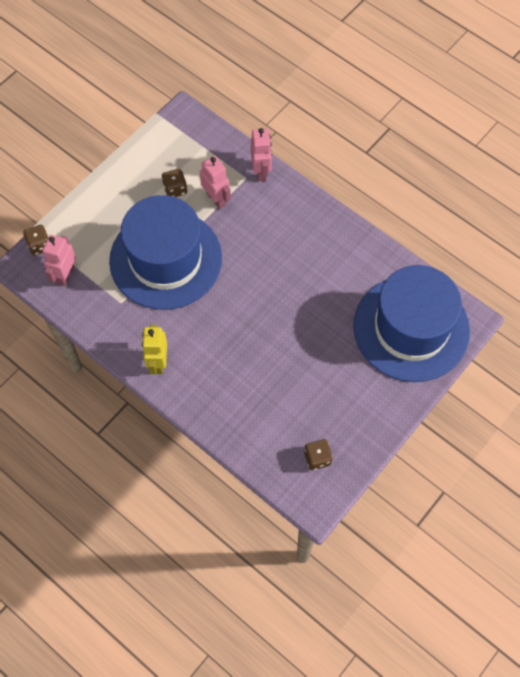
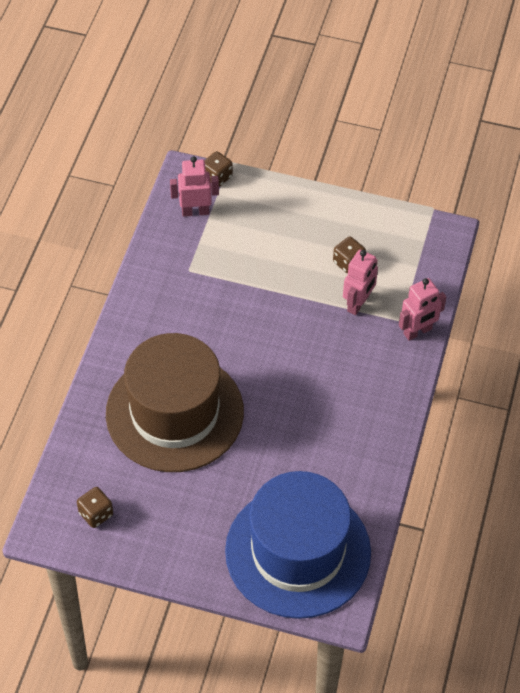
camera: 65 degrees right, 10 degrees down
(158, 362) = (137, 329): yellow robot -> none
(165, 259) = (259, 288): blue hat -> none
(251, 365) = (174, 412): none -> brown hat

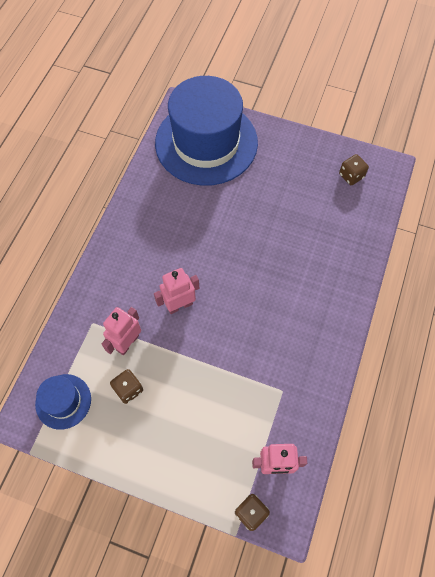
camera: 175 degrees left, 10 degrees up
(174, 412) = (294, 250): brown hat -> none
(412, 249) = (63, 401): none -> blue hat
(418, 332) = (80, 310): pink robot -> pink robot (179, 305)

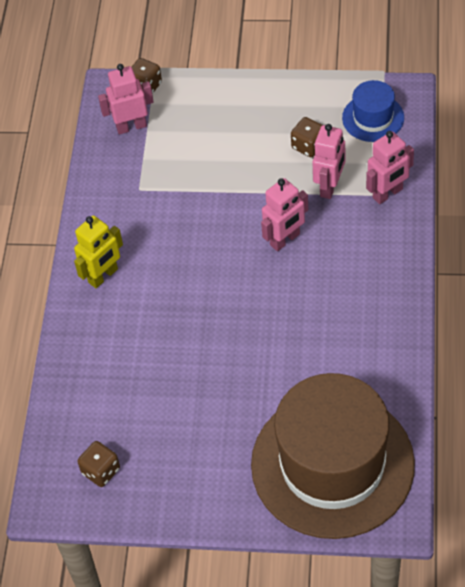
camera: 170 degrees right, 10 degrees down
(86, 321) = (388, 194): none -> pink robot
(206, 143) = (332, 464): blue hat -> brown hat
(326, 316) = (103, 276): none -> yellow robot

